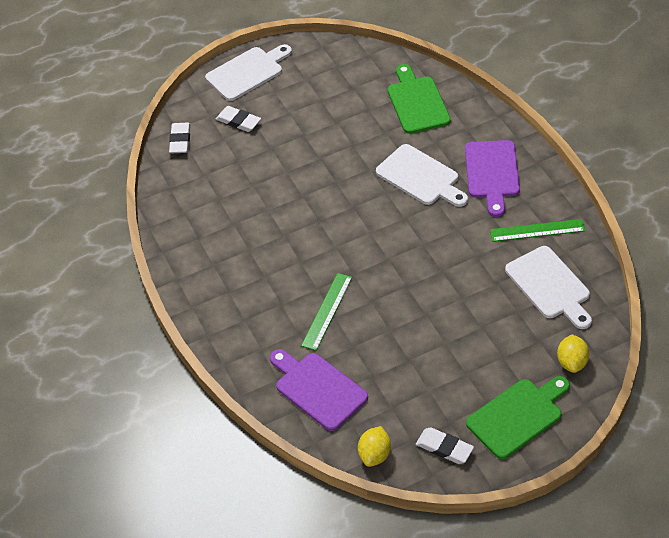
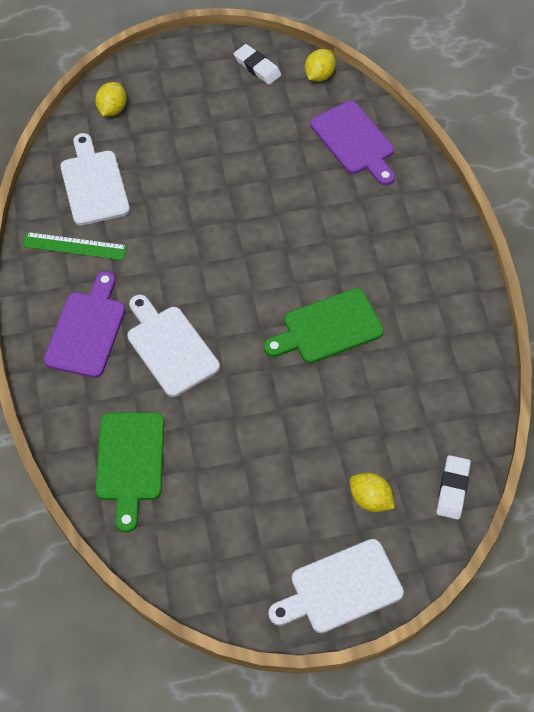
camera: 170 degrees left, 10 degrees up
(238, 121) = (370, 499): white eraser -> yellow lemon
(327, 311) = (325, 214): green ruler -> none
(518, 416) = (183, 77): green cutting board -> green cutting board (328, 328)

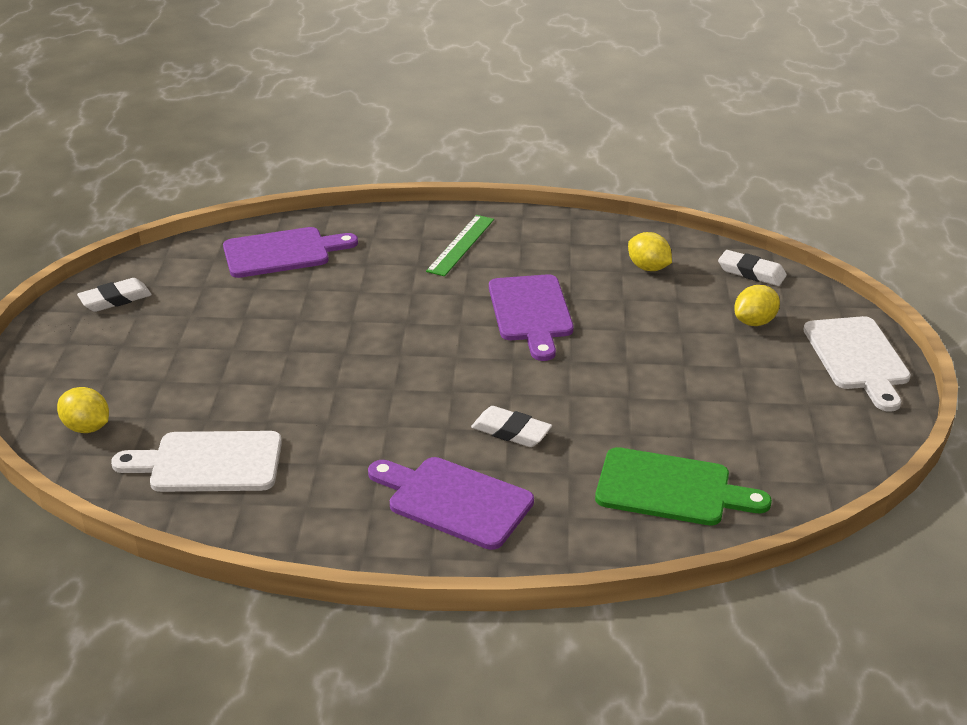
camera: 75 degrees left, 25 degrees down
(74, 246) = (307, 495): green ruler -> green ruler (461, 245)
(170, 347) = (511, 431): white cutting board -> white eraser
(319, 75) = (166, 259): yellow lemon -> yellow lemon (648, 268)
(328, 328) = (531, 312): green cutting board -> purple cutting board

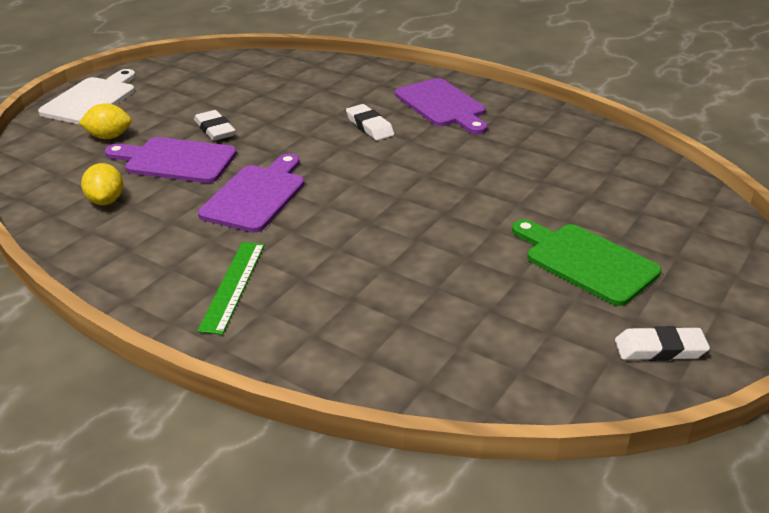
camera: 150 degrees left, 0 degrees up
(87, 427) = (695, 218): yellow lemon -> none
(209, 462) = (597, 167): white cutting board -> none
(282, 253) = (433, 348): purple cutting board -> purple cutting board (176, 160)
(461, 245) = (233, 285): green ruler -> green ruler turned 45 degrees counterclockwise
(671, 489) = (311, 78): green cutting board -> green cutting board (586, 261)
(751, 272) = (38, 170): white eraser -> white eraser (215, 129)

